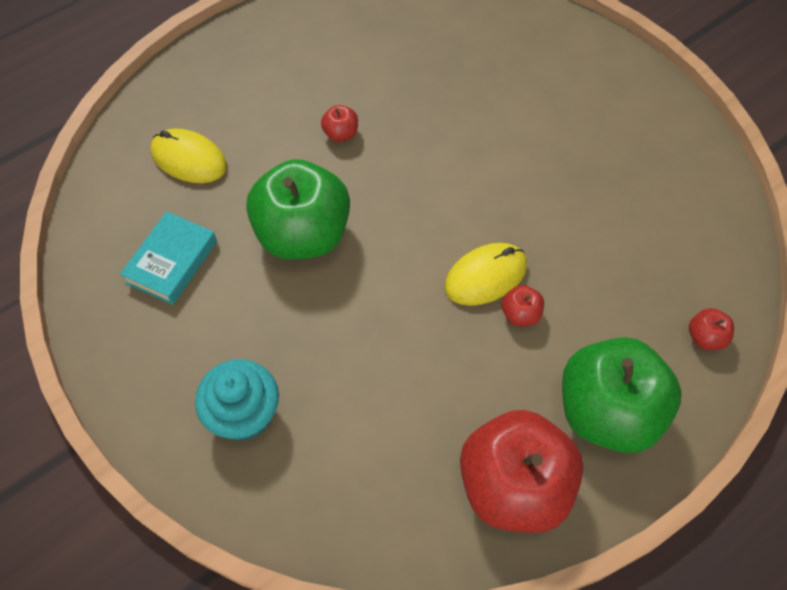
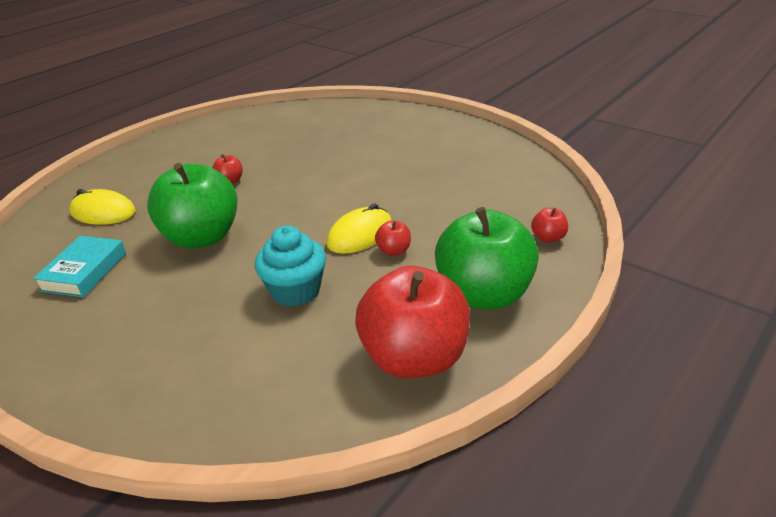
camera: 10 degrees left, 25 degrees down
(244, 414) = (150, 357): turquoise cupcake -> turquoise cupcake (296, 291)

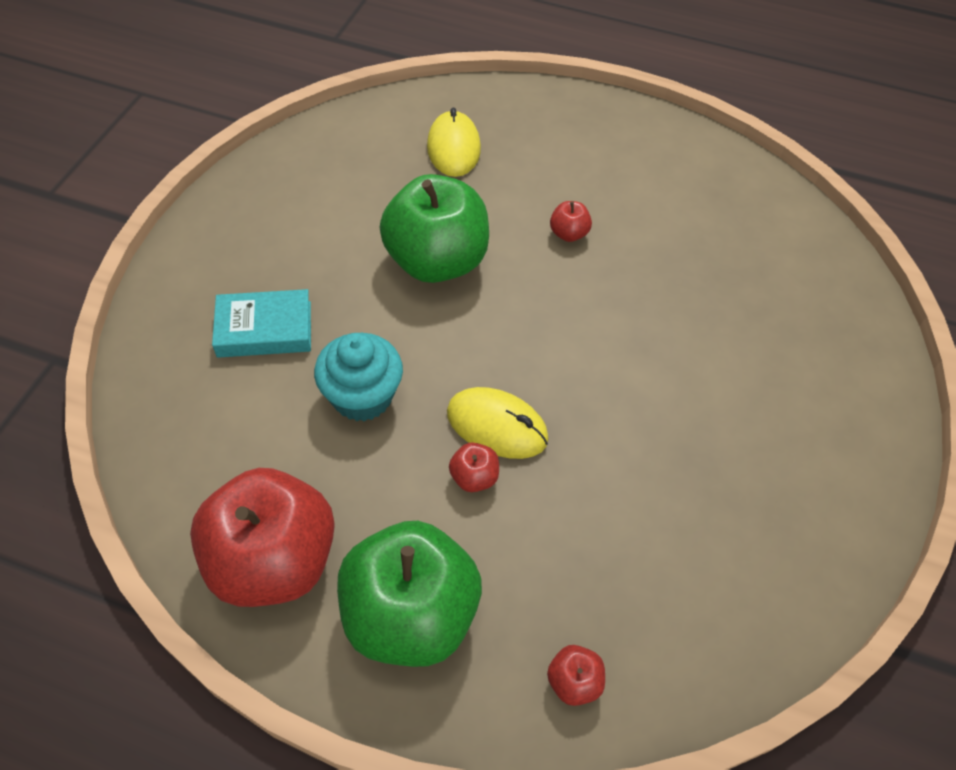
camera: 65 degrees right, 20 degrees up
(84, 271) = (344, 190): turquoise book -> turquoise book (264, 329)

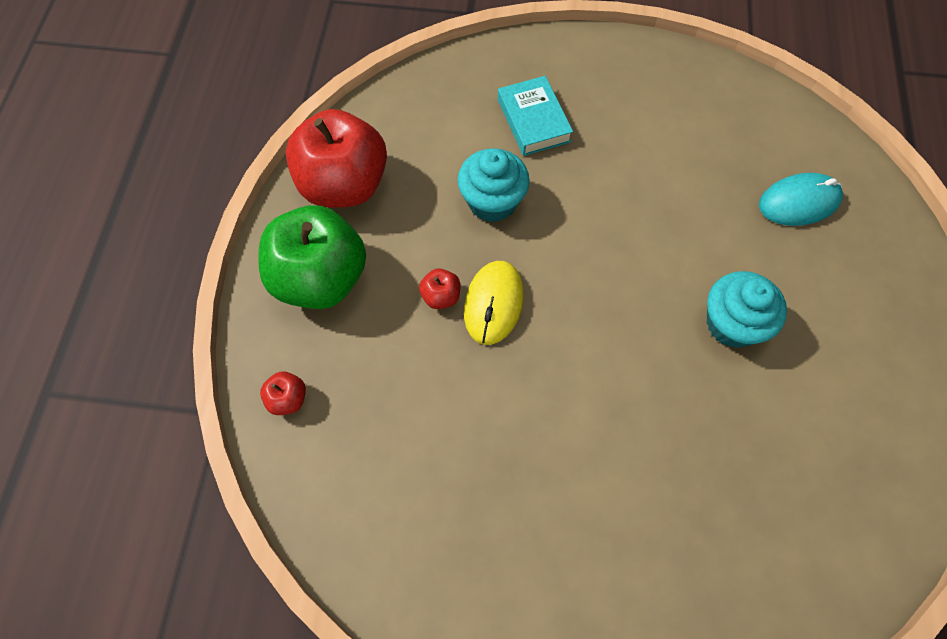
camera: 80 degrees right, 10 degrees up
(436, 261) = (650, 220): green apple -> none
(453, 148) = (799, 202): yellow mouse -> turquoise mouse
(568, 234) = (732, 324): red apple -> turquoise cupcake

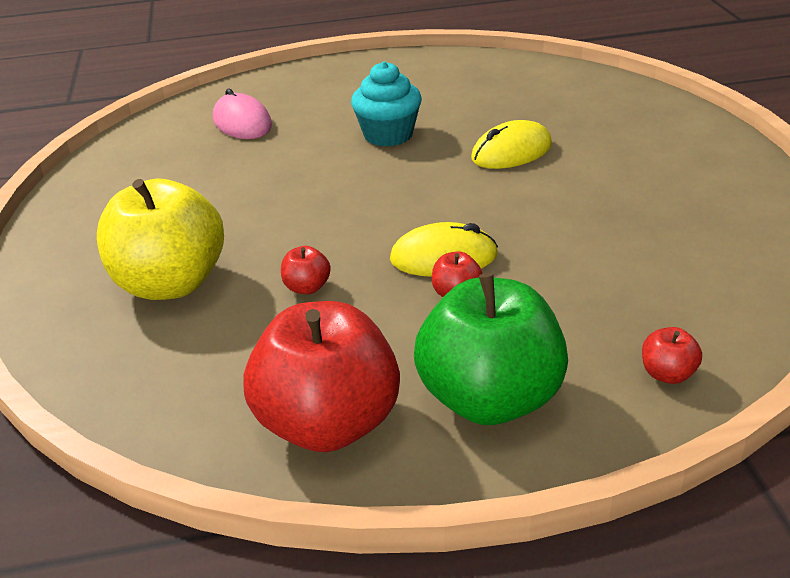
camera: 105 degrees left, 30 degrees down
(492, 201) = (307, 287): turquoise cupcake -> red apple
(533, 120) = (171, 283): turquoise book -> yellow apple
(658, 428) = (511, 152): none -> yellow mouse
(799, 202) = (242, 122): turquoise mouse -> pink mouse

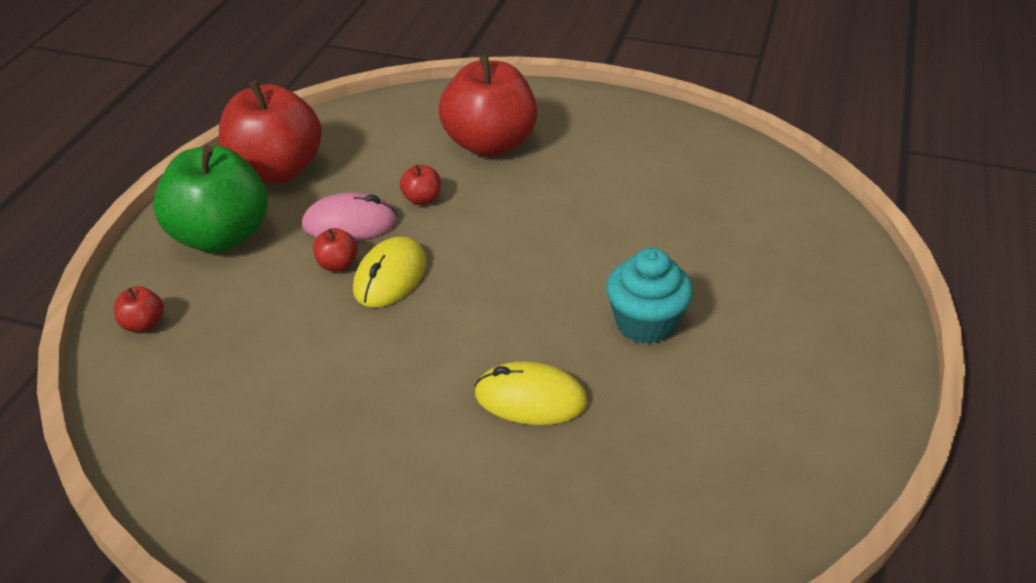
camera: 115 degrees right, 5 degrees up
(171, 283) = (489, 144): yellow apple -> red apple
(242, 122) = (754, 235): pink mouse -> pink mouse (350, 223)
(511, 152) = (530, 398): yellow mouse -> yellow mouse turned 75 degrees counterclockwise

